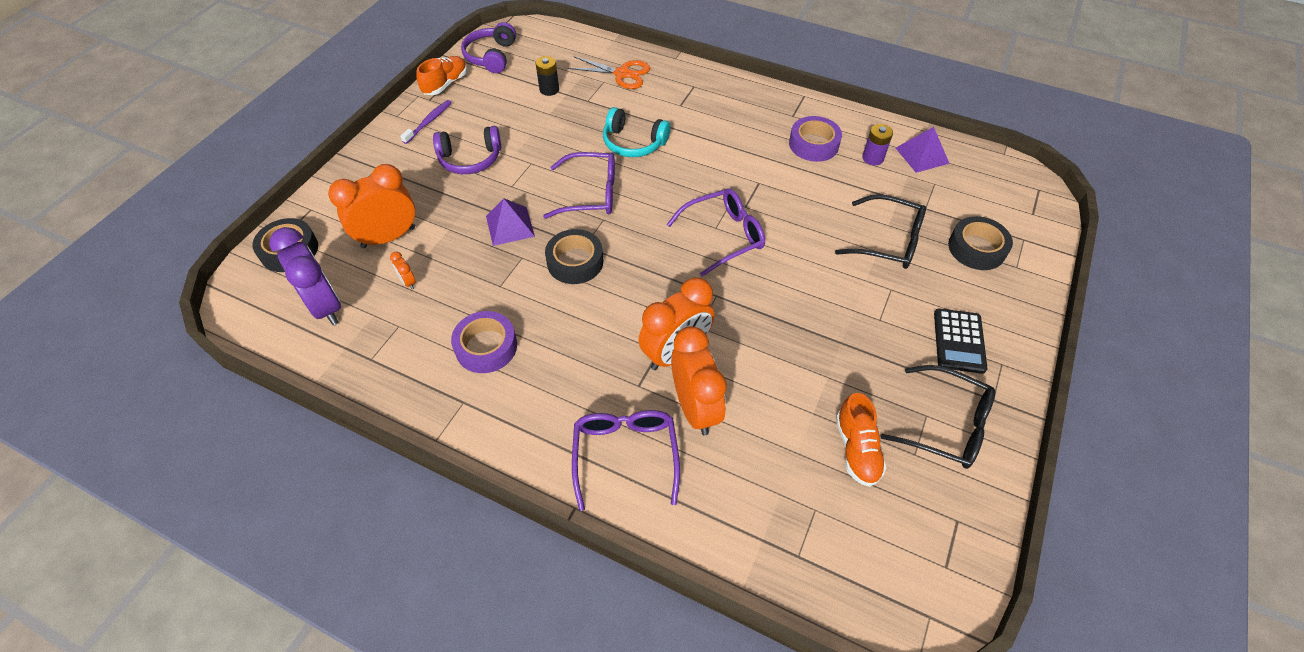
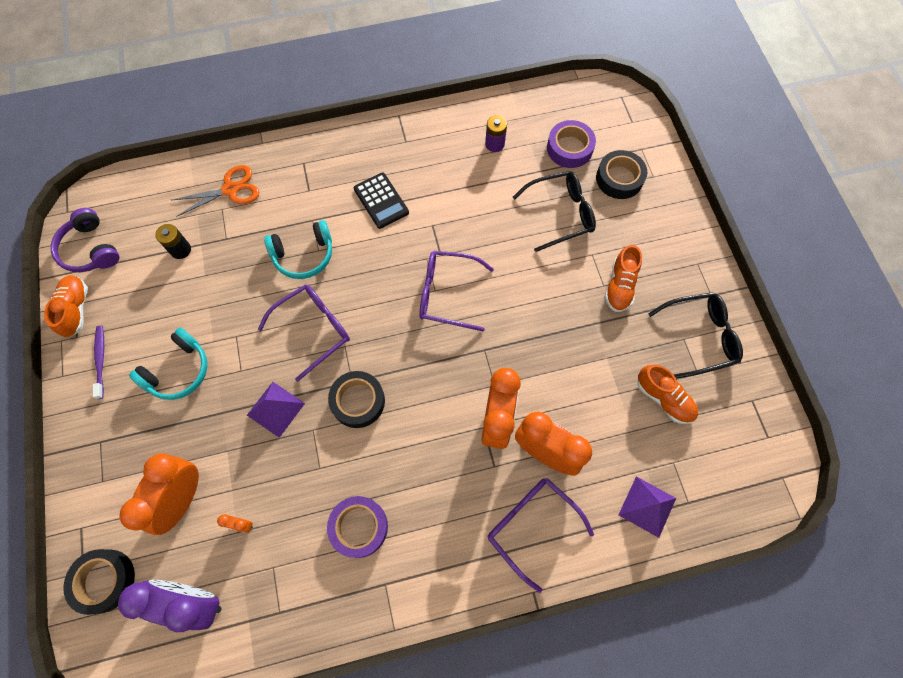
camera: 40 degrees left, 15 degrees up
(470, 159) = (178, 371): purple headphones -> turquoise headphones
(723, 236) = (447, 294): purple glasses -> purple glasses turned 105 degrees counterclockwise
(813, 144) = (443, 160): purple tape -> purple tape (569, 148)
(896, 330) = (620, 286): none -> orange shoe
(922, 155) = (526, 118): purple pyramid -> purple pyramid (647, 506)
(959, 341) = (662, 265): black calculator -> black calculator (381, 201)

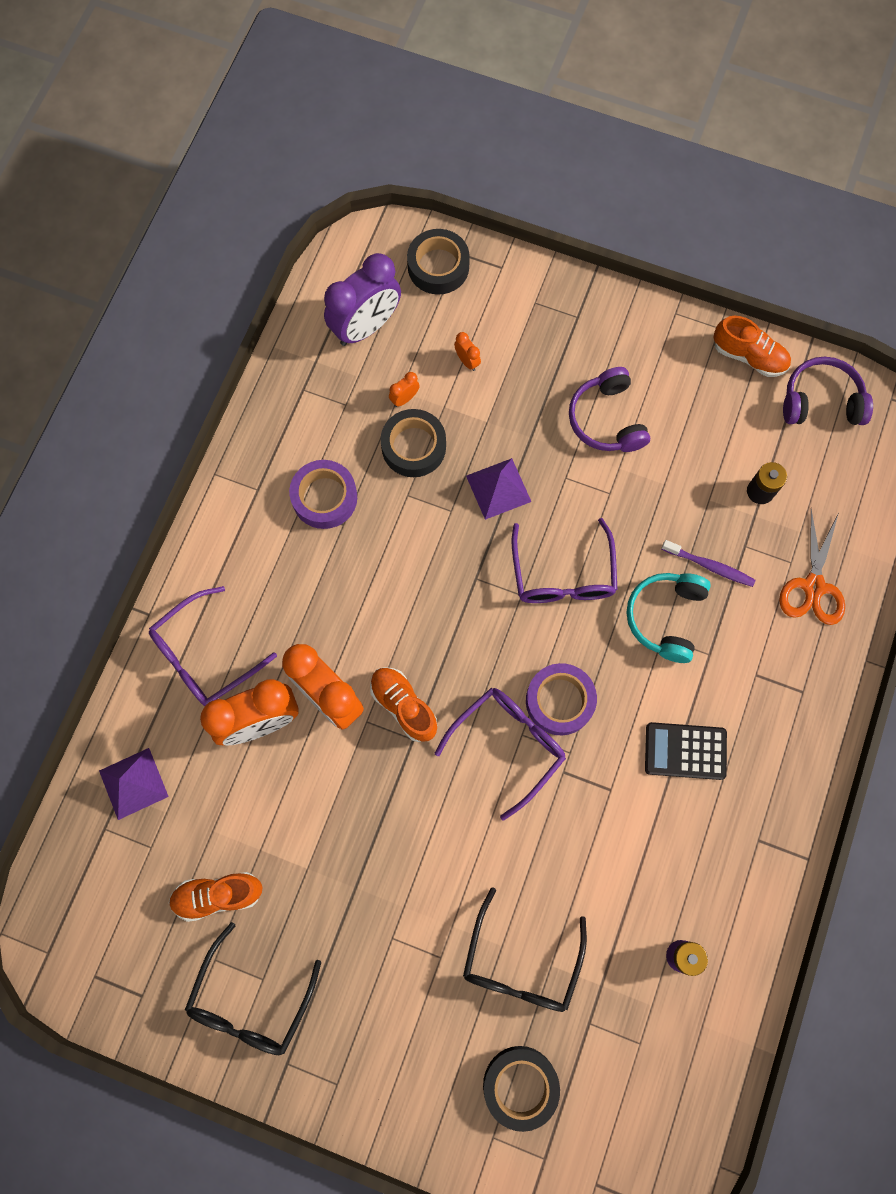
camera: 125 degrees right, 5 degrees up
(101, 360) = (669, 354): purple toothbrush -> purple toothbrush (709, 566)
(178, 371) = (606, 419): turquoise headphones -> purple headphones
(182, 498) = (467, 361): orange clock -> orange clock, size x0.41
(358, 401) = (449, 571): black tape -> black tape (413, 447)
(531, 526) = (204, 655): purple glasses -> purple glasses turned 150 degrees clockwise
(569, 148) = (610, 1055): purple tape -> purple tape (559, 701)
(620, 286) = (377, 957): orange shoe -> orange shoe (403, 706)

